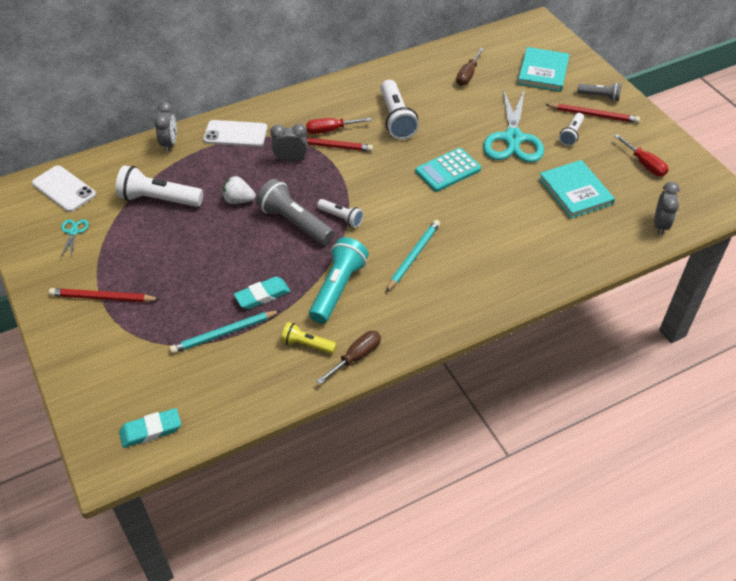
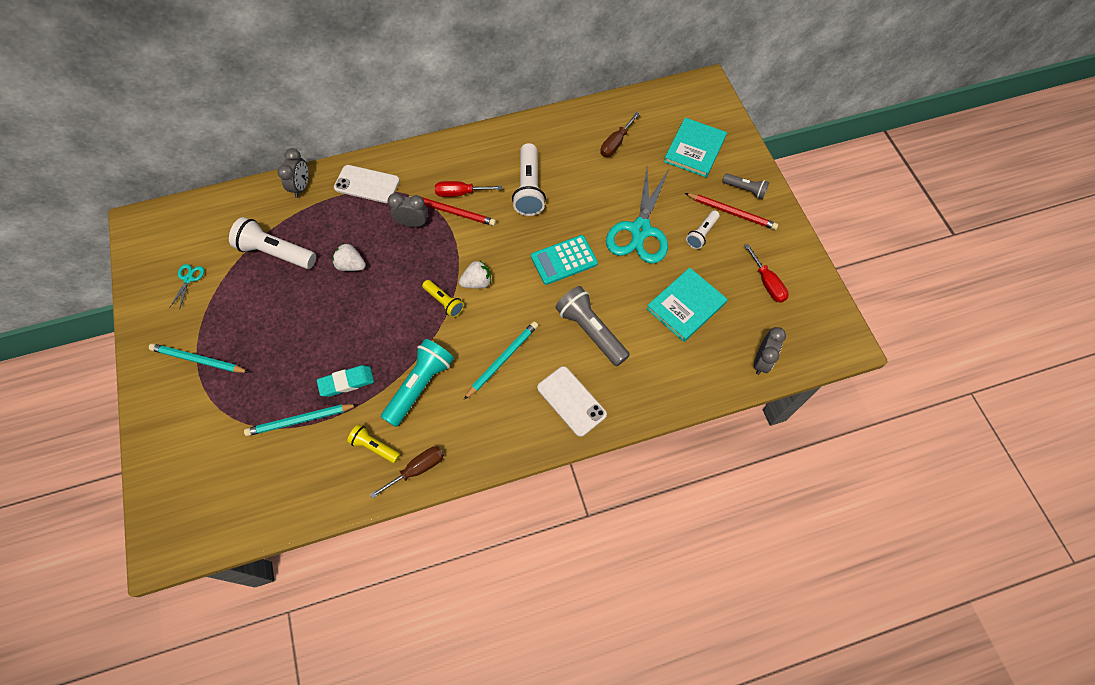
camera: 10 degrees right, 15 degrees up
(64, 189) = (191, 227): white phone -> white phone (571, 401)
(103, 298) = (199, 360): red pencil -> turquoise pencil
(151, 430) = (208, 518): turquoise eraser -> none
(294, 223) = (397, 301): grey flashlight -> grey flashlight (590, 331)
(341, 218) = (444, 302): white flashlight -> yellow flashlight
(369, 198) = (477, 282): none -> white strawberry
(575, 191) = (686, 306): turquoise book -> turquoise book turned 60 degrees clockwise

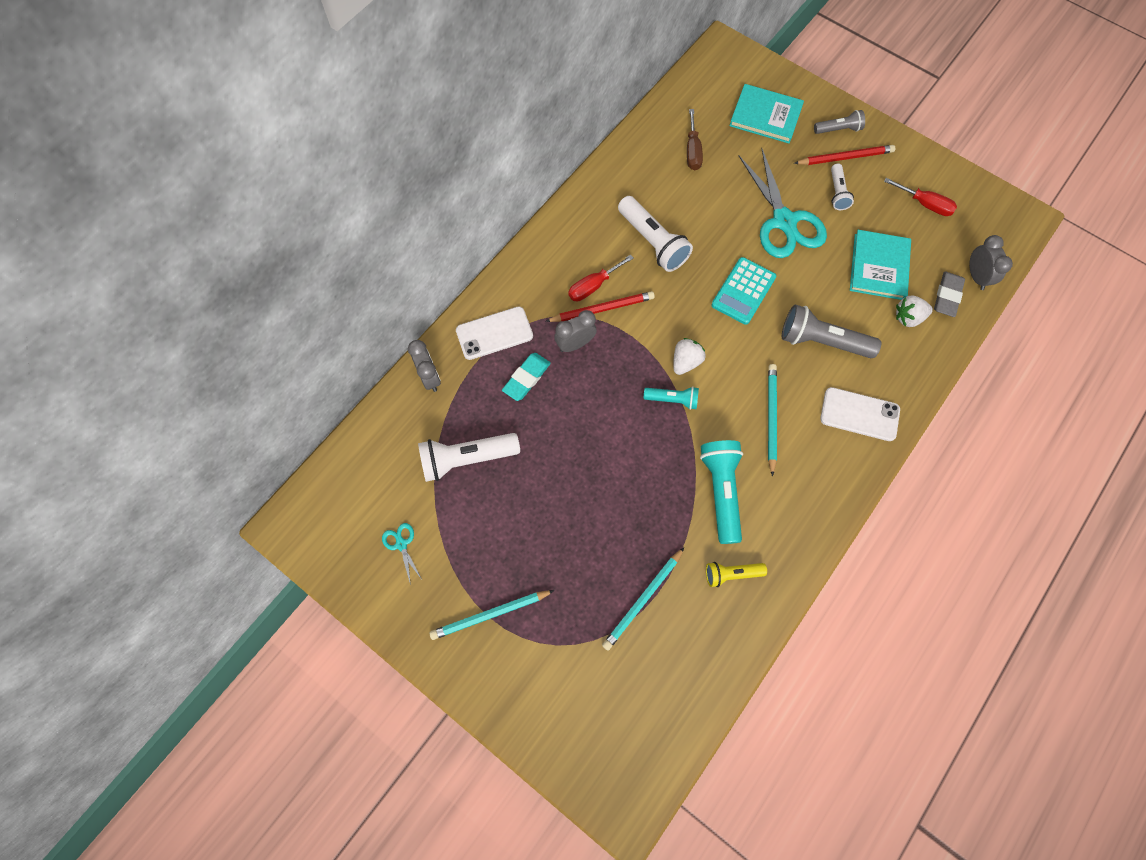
camera: 35 degrees left, 5 degrees up
(346, 382) = (652, 535): turquoise eraser -> turquoise eraser (526, 378)
(351, 265) = (553, 423): white strawberry -> white strawberry (908, 317)
(417, 469) = (786, 566): brown screwdriver -> none
(444, 302) = (672, 400): yellow flashlight -> turquoise flashlight
(694, 149) = (765, 116): turquoise book -> turquoise book turned 60 degrees counterclockwise
(723, 361) = (947, 296): none -> grey eraser

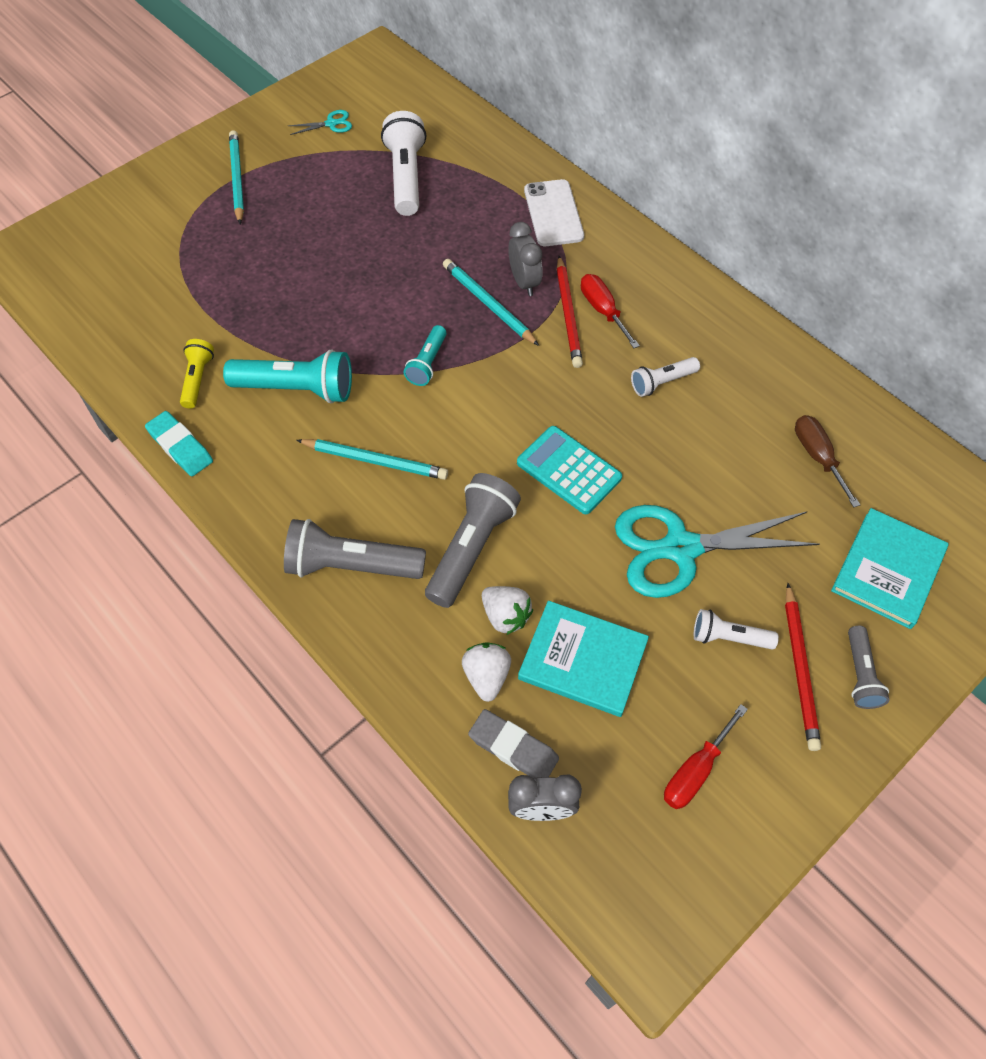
camera: 100 degrees right, 10 degrees down
(430, 377) = (509, 157): grey clock -> none
(526, 378) = (489, 234): turquoise eraser -> turquoise eraser (180, 447)
(643, 599) = (203, 297): turquoise pencil -> turquoise pencil (488, 304)
(653, 242) = (662, 382): white flashlight -> white flashlight, size x0.57
(685, 362) = (476, 386): white strawberry -> white strawberry (505, 616)
(692, 151) = (817, 457): brown screwdriver -> brown screwdriver turned 60 degrees clockwise
(859, 414) = (351, 565): white phone -> grey flashlight

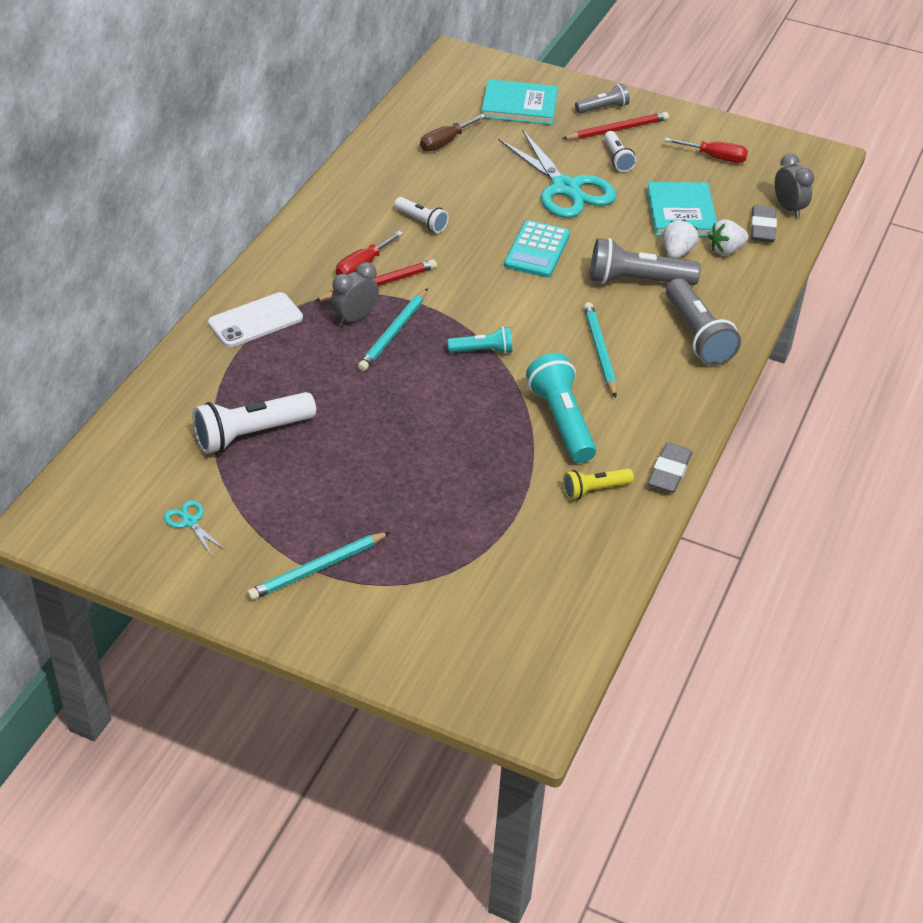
camera: 115 degrees left, 15 degrees down
(180, 447) = (669, 472): turquoise eraser -> grey eraser

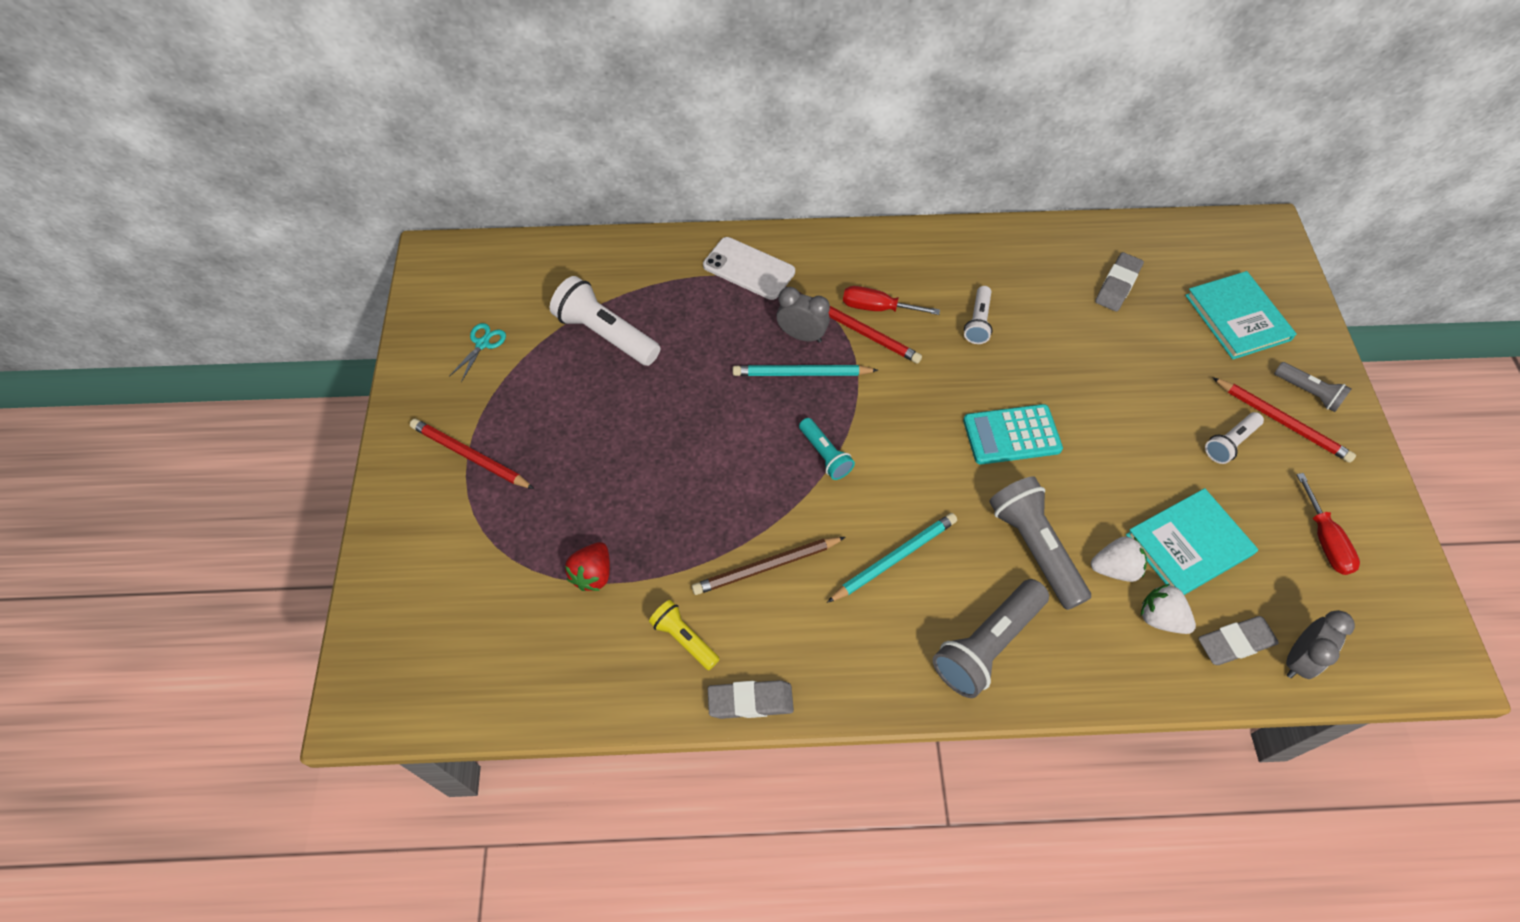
camera: 65 degrees right, 15 degrees up
(317, 568) = (470, 456): turquoise pencil -> red pencil
(445, 142) = (1117, 285): brown screwdriver -> grey eraser
(500, 525) = (593, 574): none -> red strawberry
(561, 421) = (766, 566): turquoise flashlight -> brown pencil
(565, 188) = (1135, 417): turquoise scissors -> none

